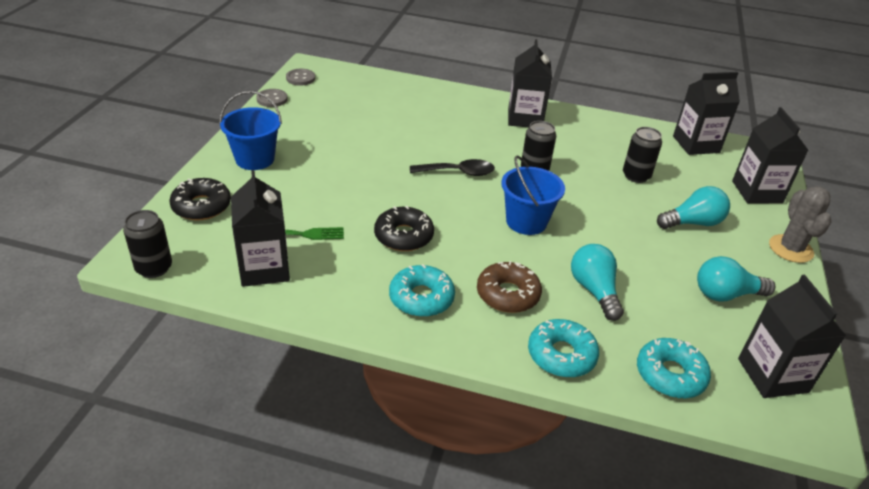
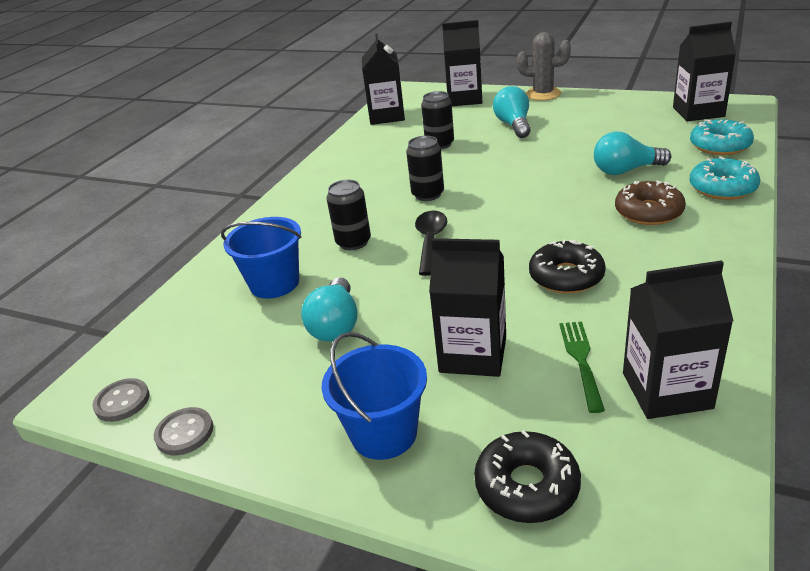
camera: 75 degrees left, 5 degrees down
(154, 268) = (710, 524): black can -> black can (353, 242)
(421, 298) = (675, 261): turquoise donut -> none
(525, 118) = (317, 198): black carton -> black carton (473, 354)
(526, 221) = (524, 200): blue bucket -> blue bucket (274, 283)
(725, 294) = (610, 120): turquoise light bulb -> turquoise light bulb (336, 325)

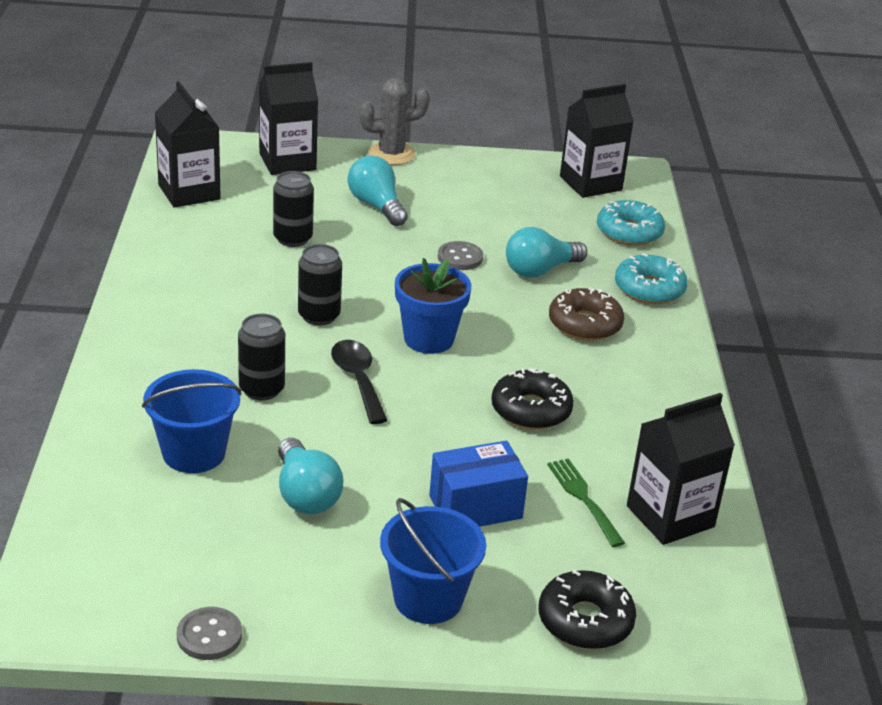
camera: 30 degrees left, 0 degrees up
(122, 401) = (103, 616): grey button -> grey button (460, 257)
(473, 354) = (475, 507): black carton -> blue box
(504, 215) = (428, 339): none -> blue flower pot

